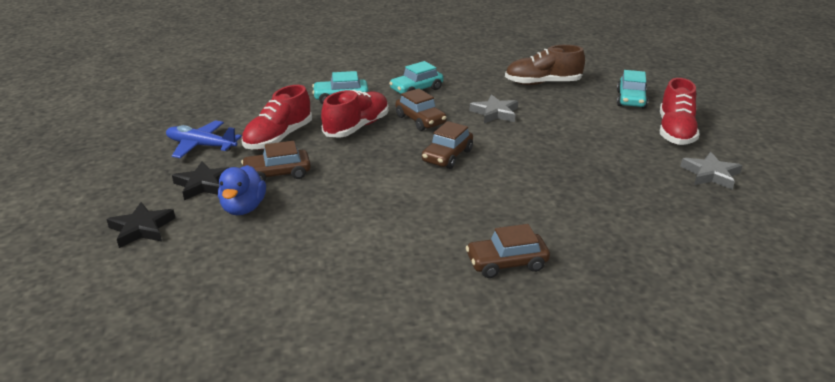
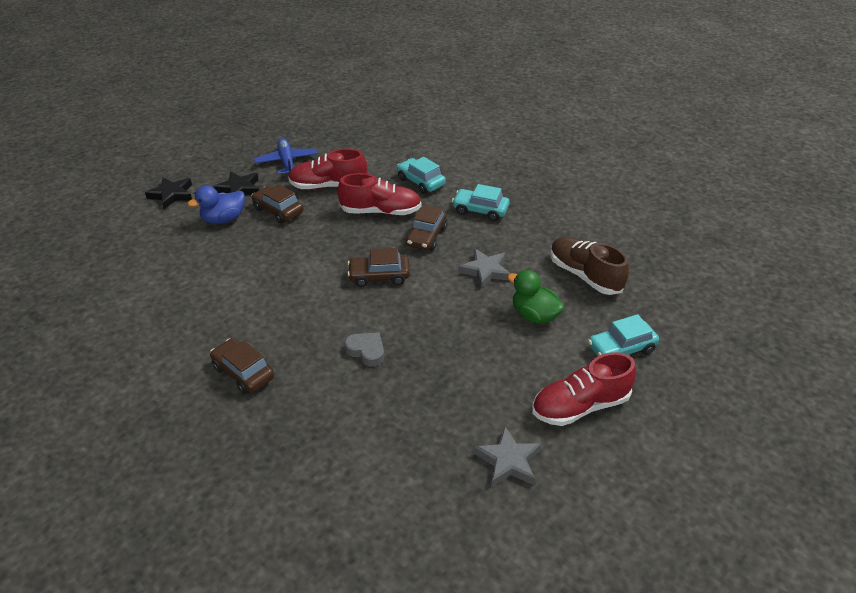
camera: 55 degrees right, 10 degrees up
(539, 192) = (366, 351): none -> grey heart
(567, 114) = (534, 315): none -> green duck

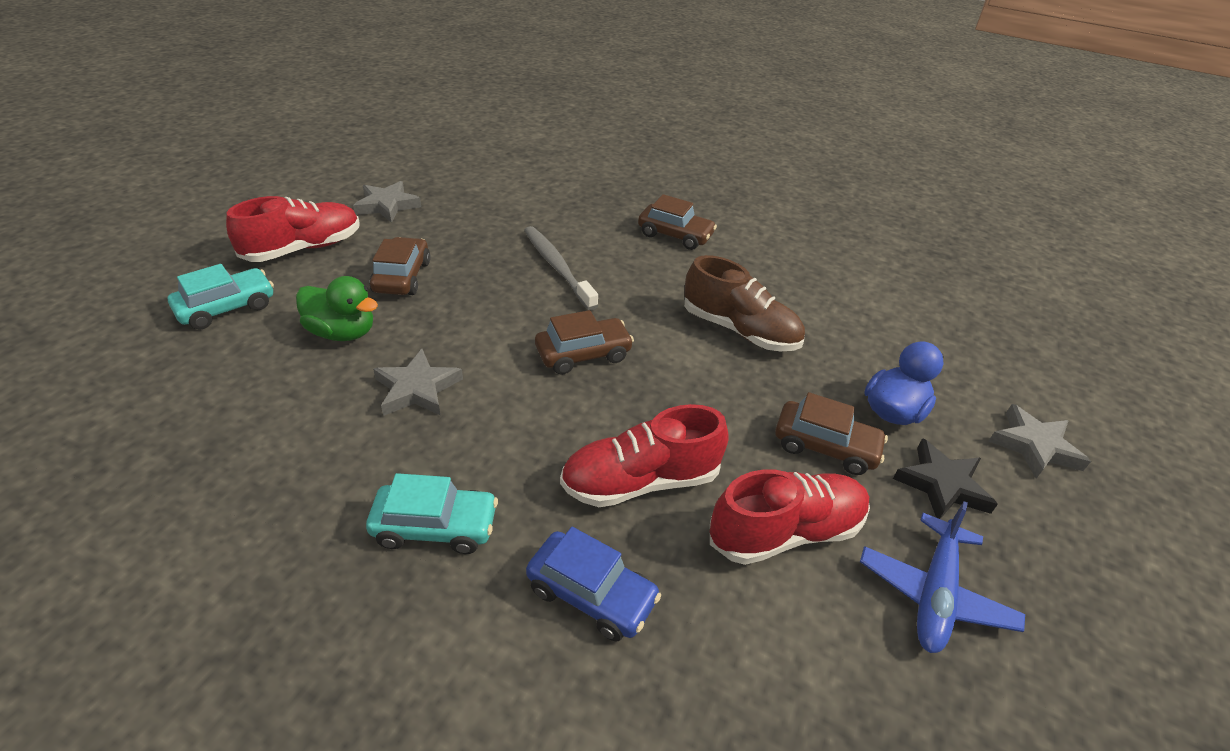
camera: 160 degrees right, 0 degrees up
(172, 195) = (1034, 446): black star -> grey star
(287, 162) = (934, 593): blue plane -> blue plane turned 60 degrees clockwise
(366, 351) = (557, 267): grey heart -> grey toothbrush
(421, 182) = (591, 594): turquoise car -> blue car
(426, 236) = (532, 438): brown car -> brown car (402, 277)
(584, 275) = (241, 407): brown shoe -> brown shoe (739, 330)

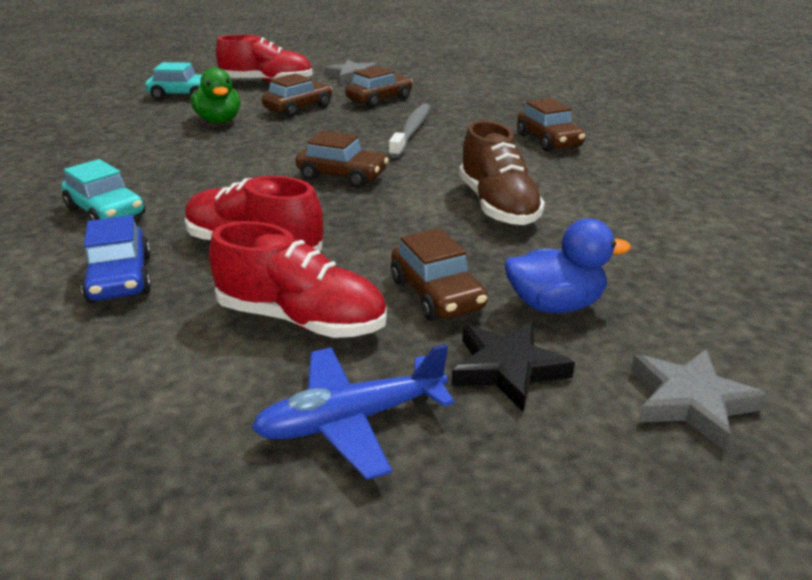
camera: 45 degrees right, 10 degrees down
(417, 388) = (211, 155): grey star -> none
(466, 233) = (379, 99): none -> brown car

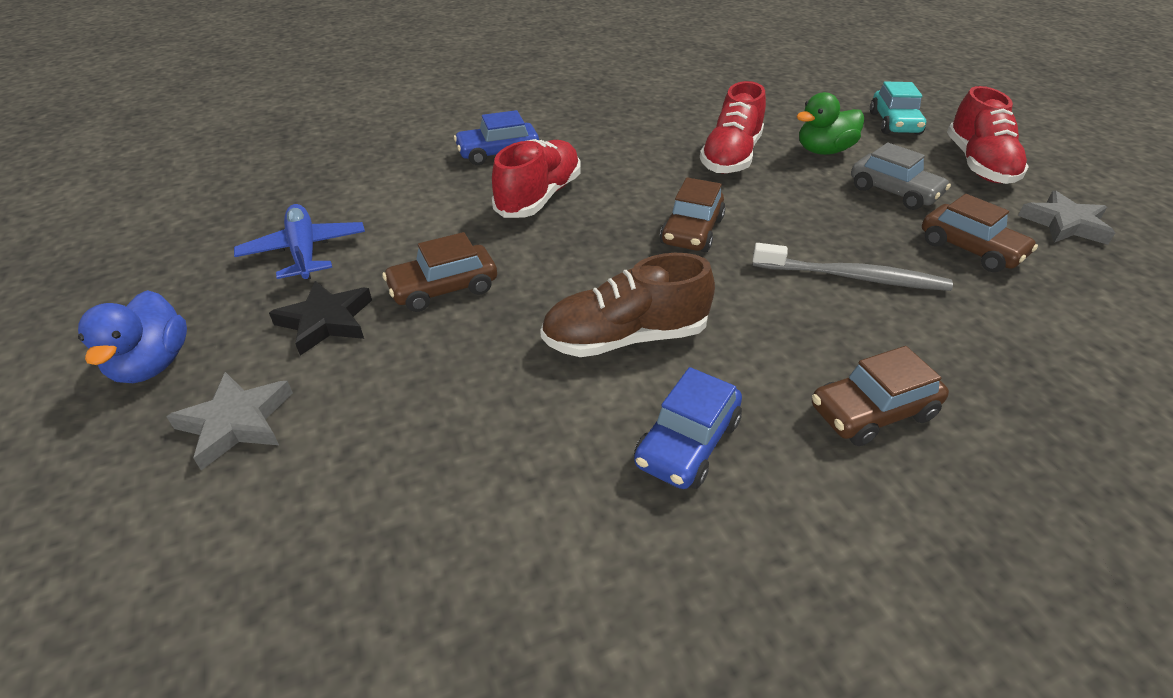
camera: 90 degrees right, 10 degrees up
(106, 212) = (601, 132): turquoise car -> none
(298, 108) = (894, 192): brown car -> grey car
(301, 319) = (425, 226): red shoe -> red shoe (731, 157)
(555, 305) = (407, 359): blue duck -> blue duck (152, 364)
(600, 189) = (687, 443): none -> blue car

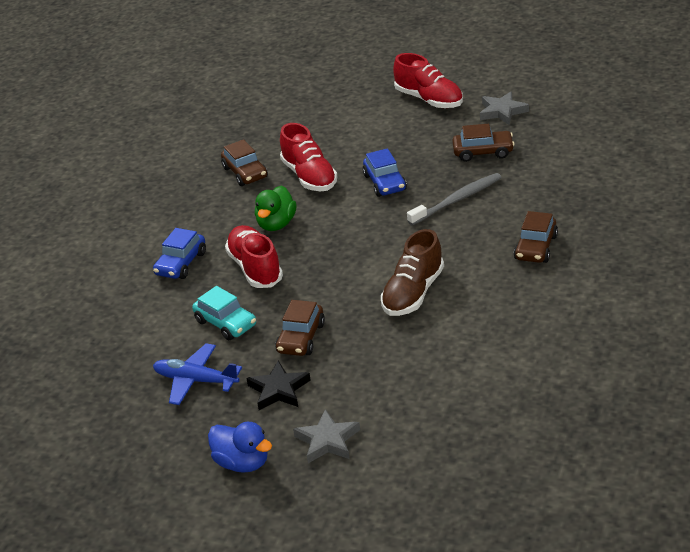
camera: 45 degrees left, 5 degrees down
(687, 443) = (495, 307): blue car -> blue car (385, 183)
(692, 231) = (360, 229): brown car -> brown car (245, 173)
(824, 151) = (348, 140): green duck -> green duck (276, 224)
(894, 123) = (356, 98): turquoise car -> turquoise car (226, 323)
(894, 192) = (414, 143): grey car -> none

